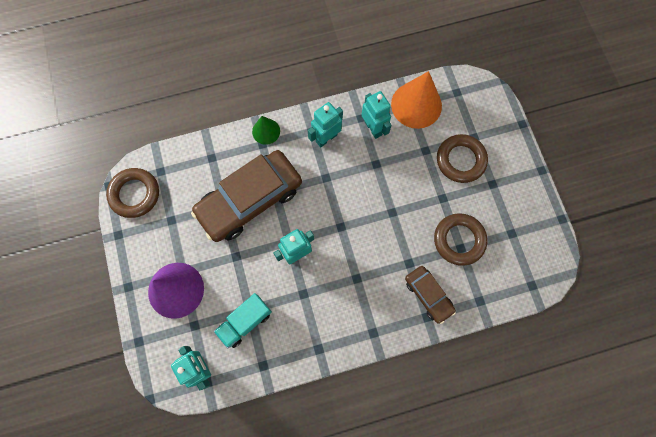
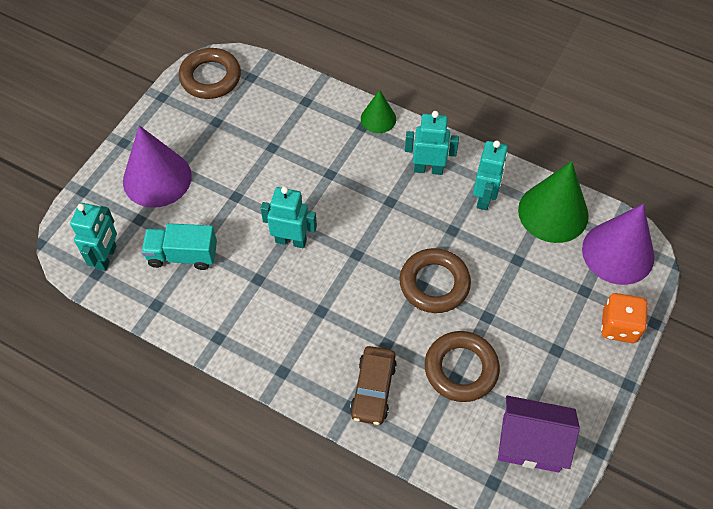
camera: 45 degrees right, 15 degrees down
(250, 200) = (300, 162): brown car -> none
(416, 105) = (553, 212): orange cone -> green cone
(460, 160) = (545, 299): brown ring -> brown ring (434, 284)
(469, 99) = (618, 252): none -> purple cone
(508, 142) = (619, 326): none -> orange dice
(529, 247) = (530, 443): none -> purple house

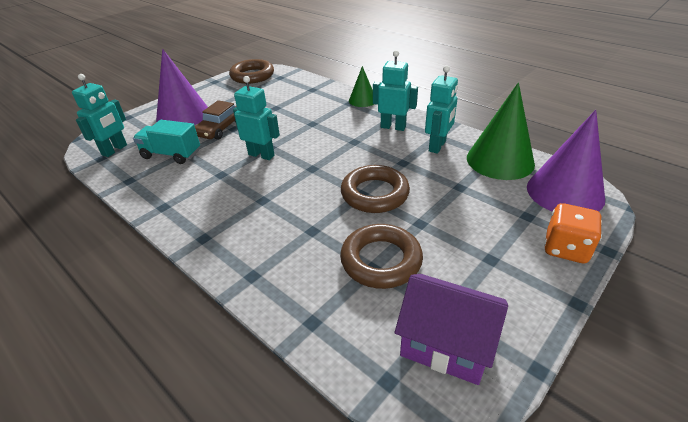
camera: 15 degrees right, 20 degrees down
(373, 389) = (283, 264): brown car -> brown car (220, 128)

